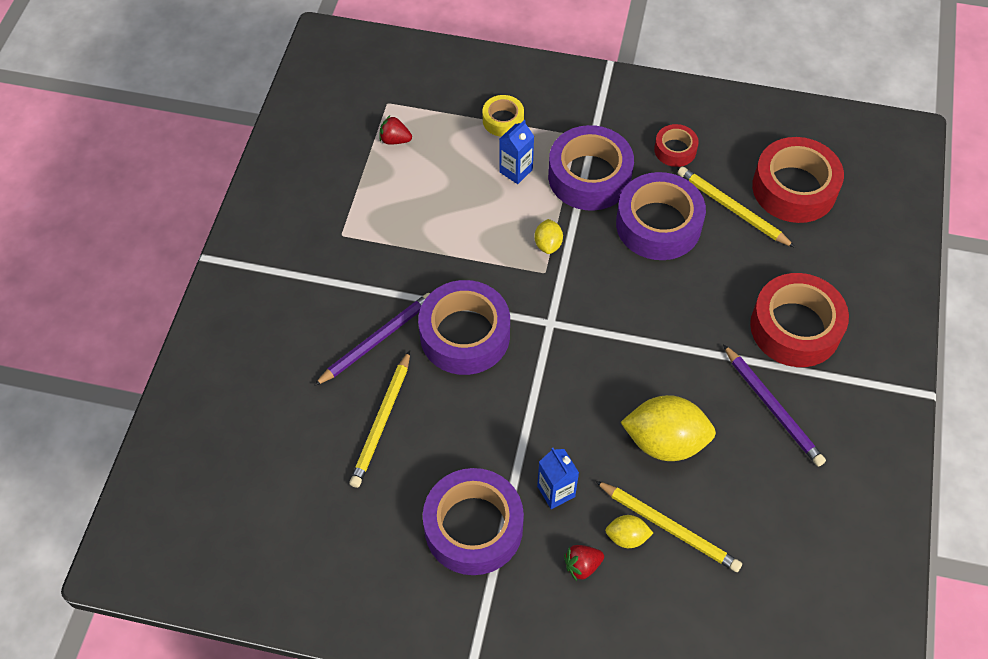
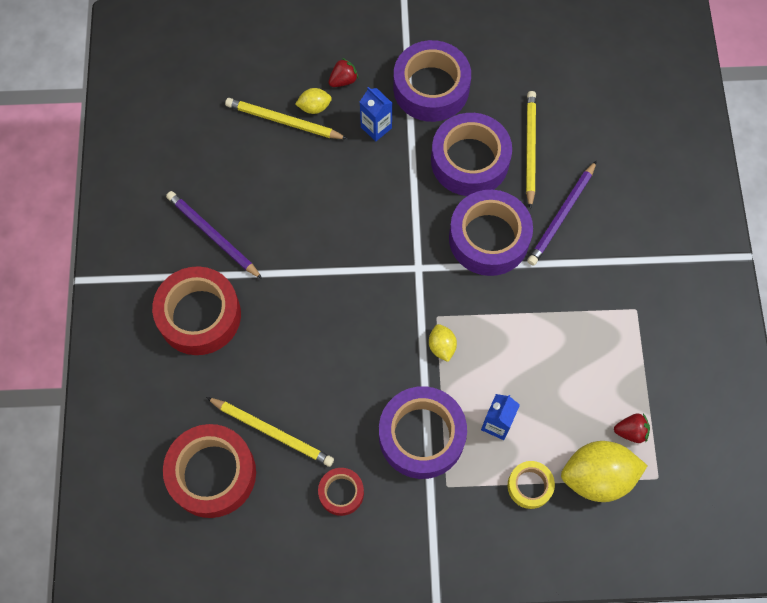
camera: 165 degrees right, 10 degrees up
(658, 224) = (341, 395): purple tape -> purple tape (470, 161)
(665, 441) = (298, 186): yellow lemon -> yellow lemon (597, 477)

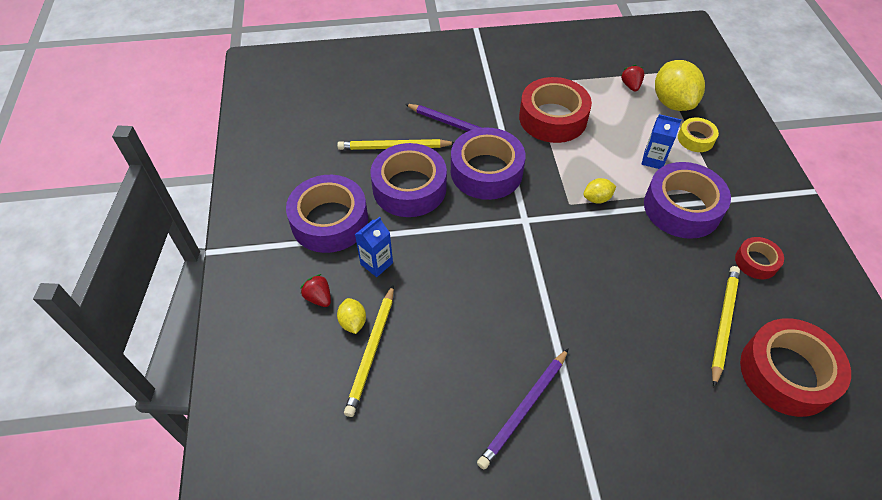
camera: 95 degrees left, 15 degrees down
(199, 315) = (623, 410): red tape -> red tape (552, 118)

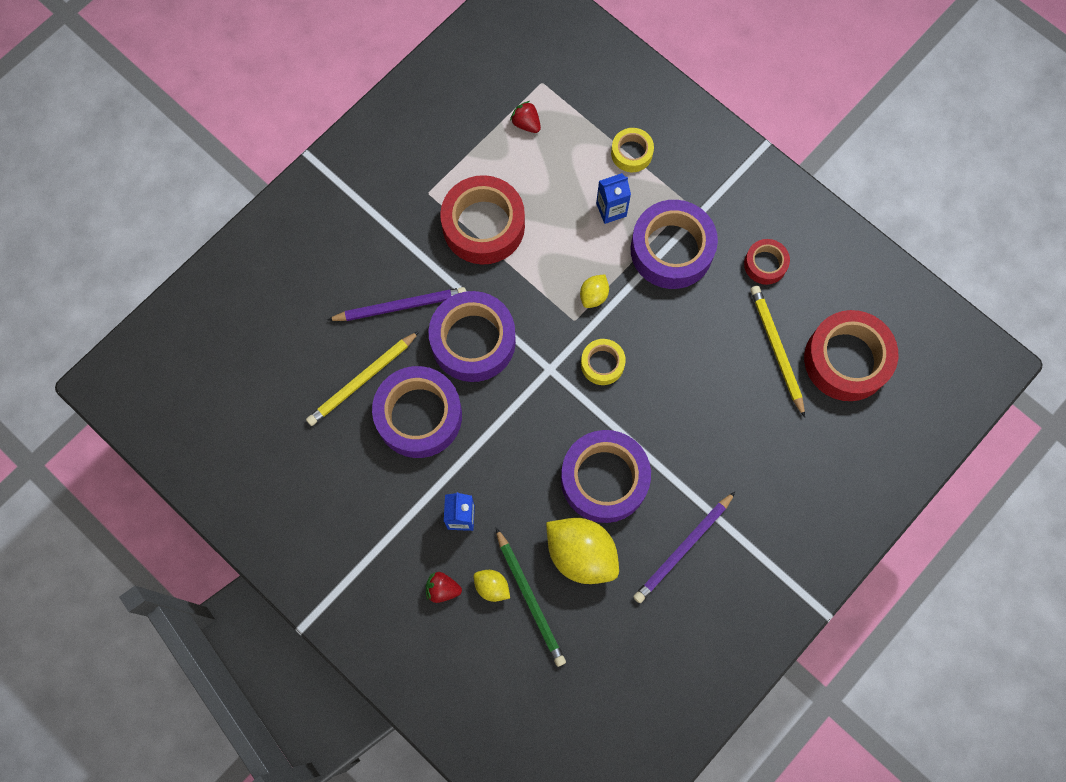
camera: 40 degrees left, 20 degrees up
(329, 221) = (379, 509): purple tape -> purple tape (604, 479)
(371, 351) = (529, 598): yellow pencil -> green pencil
(524, 409) = (683, 548): purple pencil -> purple pencil turned 45 degrees clockwise
(567, 241) = (602, 364): none -> yellow tape
(672, 102) = (580, 118): yellow lemon -> yellow lemon (581, 554)

